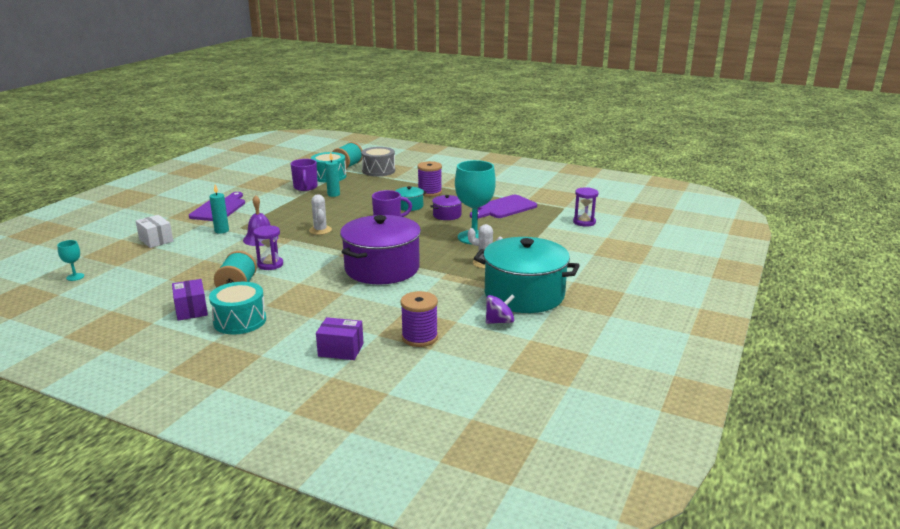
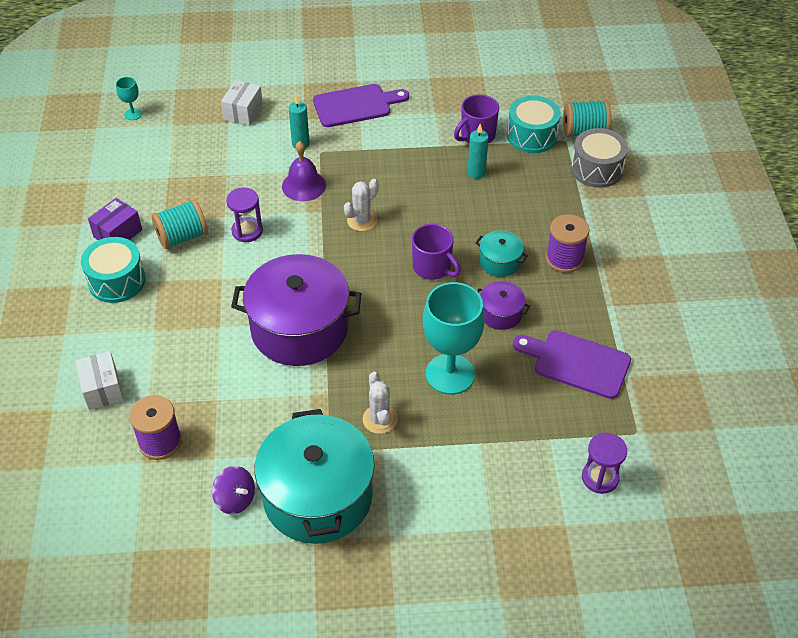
camera: 60 degrees right, 25 degrees up
(341, 350) = (102, 389): purple box -> white box

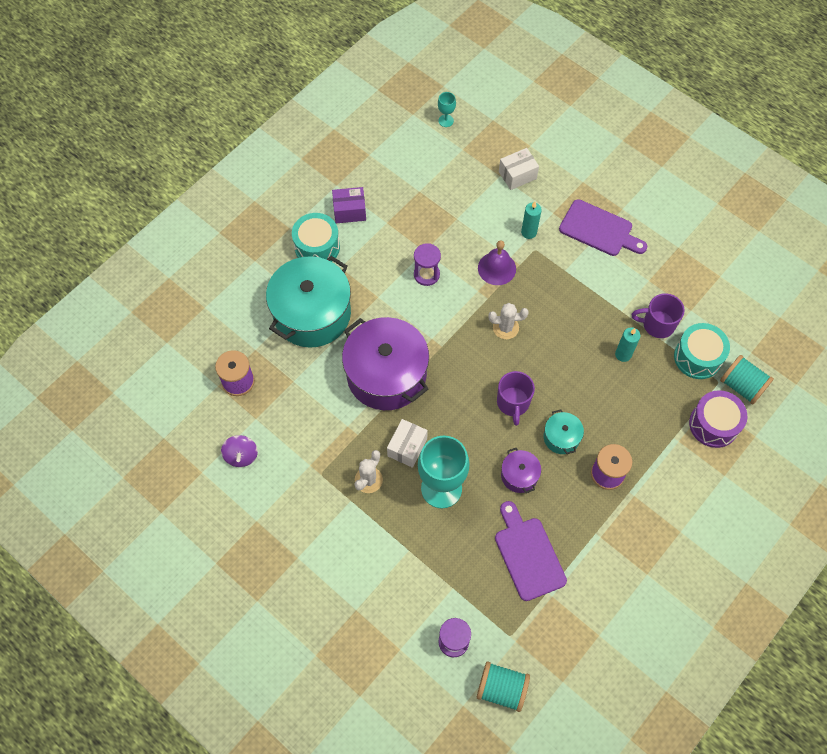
camera: 45 degrees right, 15 degrees up
(102, 389) = (241, 318): white box -> white box (407, 447)
(182, 237) = (384, 246): turquoise spool -> turquoise spool (501, 689)
(318, 496) = (285, 496): turquoise pot -> turquoise pot (312, 314)
(596, 169) = (713, 424): grey drum -> purple drum

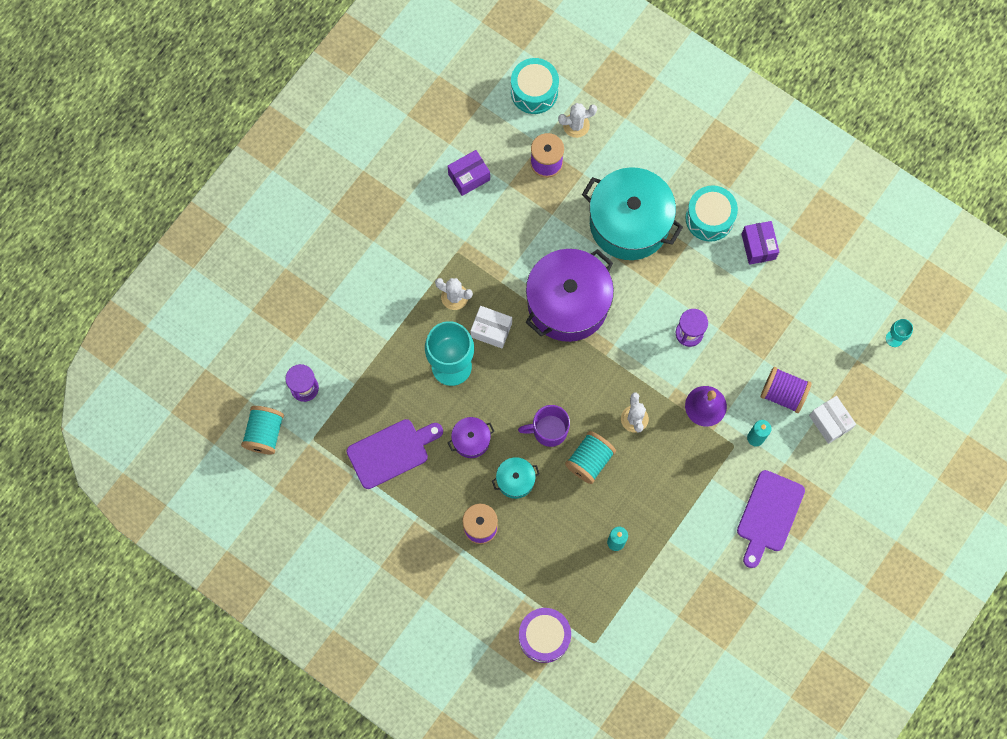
camera: 85 degrees right, 10 degrees up
(204, 351) = (576, 125): none -> white cactus
(241, 456) = (469, 177): purple spinning top -> purple box
(489, 207) = (783, 393): none -> purple spool
(657, 324) = (656, 579): purple mug -> none
(697, 357) = (621, 622): turquoise drum -> turquoise drum (534, 92)
(742, 386) = (591, 668): turquoise spool -> turquoise spool (589, 460)

